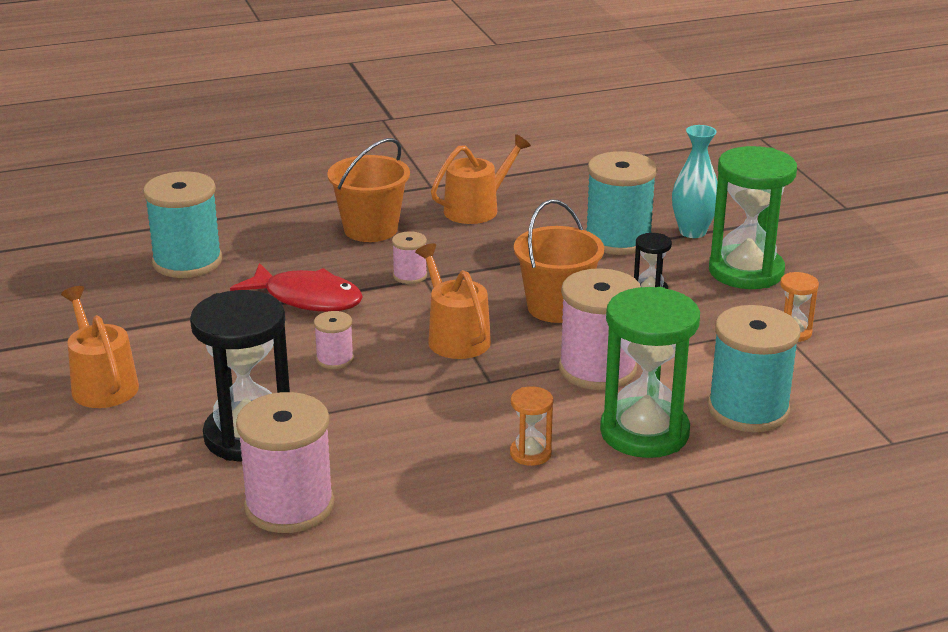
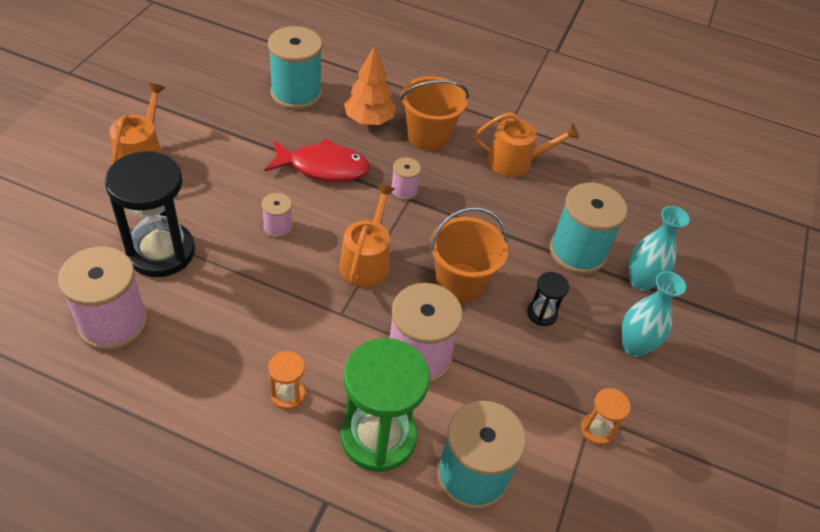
camera: 35 degrees right, 20 degrees up
(295, 245) = (369, 120): none -> orange tree
(307, 298) = (323, 167): red fish -> red fish turned 60 degrees counterclockwise
(746, 271) = (634, 346): green hourglass -> turquoise vase

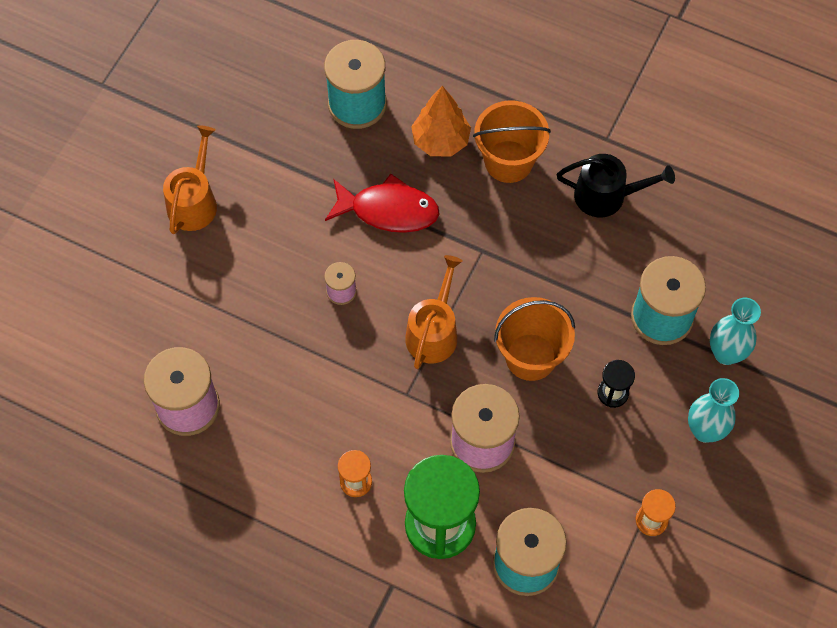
camera: 10 degrees right, 15 degrees up
(161, 252) = (225, 324): black hourglass -> none
(404, 190) = (476, 239): pink spool -> none
(515, 162) = (606, 195): orange watering can -> black watering can

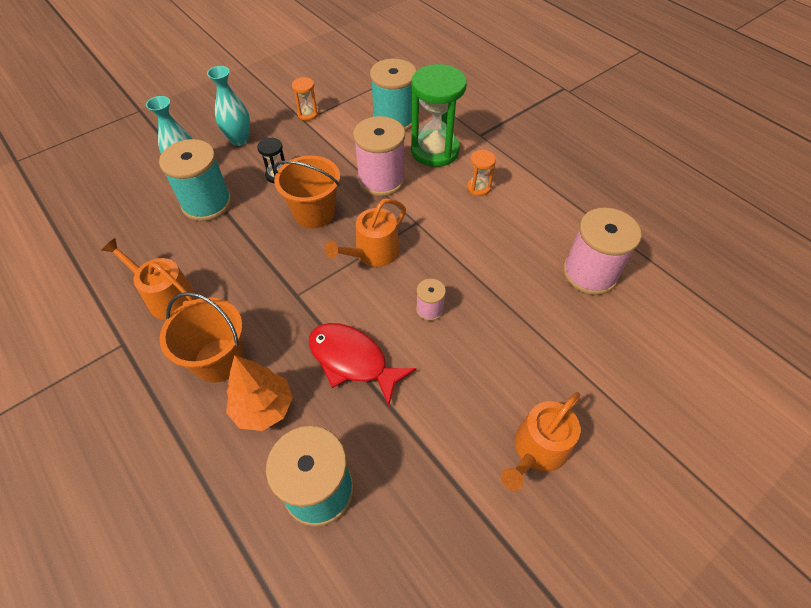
camera: 155 degrees left, 10 degrees down
(606, 195) = (167, 297): black watering can -> orange watering can

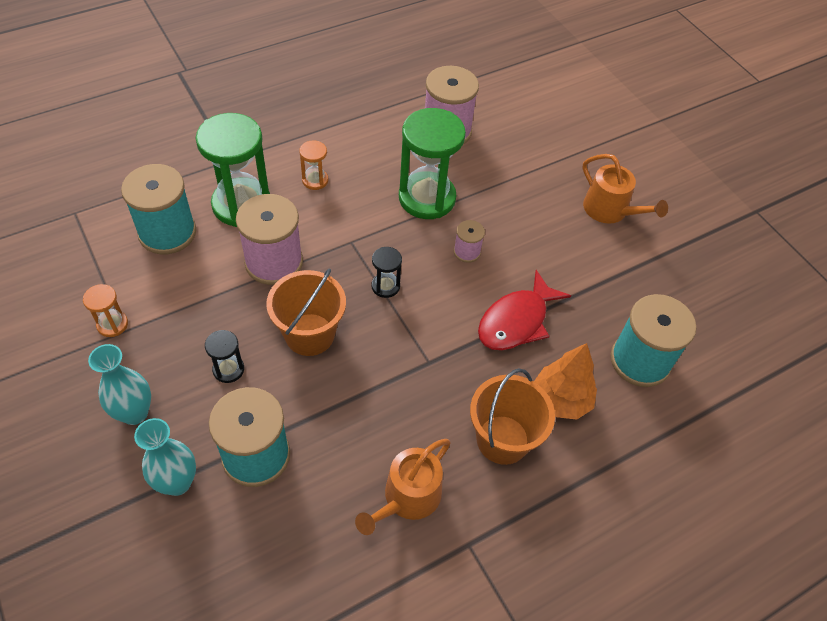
camera: 85 degrees left, 0 degrees up
(373, 253) = (385, 286): orange watering can -> black hourglass
(488, 269) = (427, 198): none -> green hourglass

